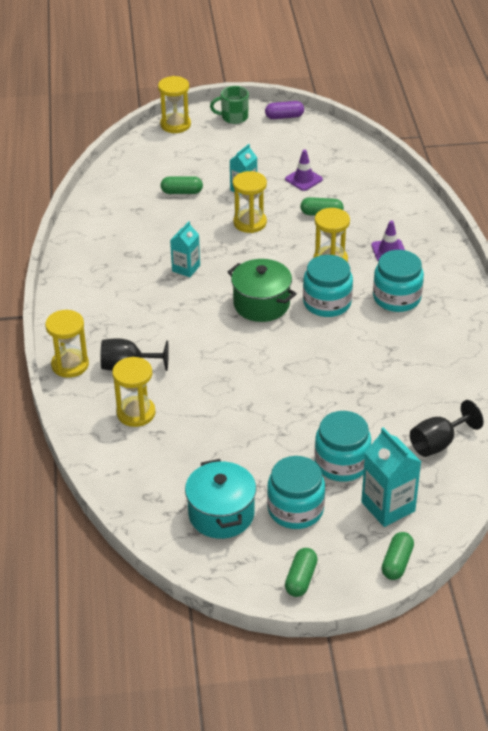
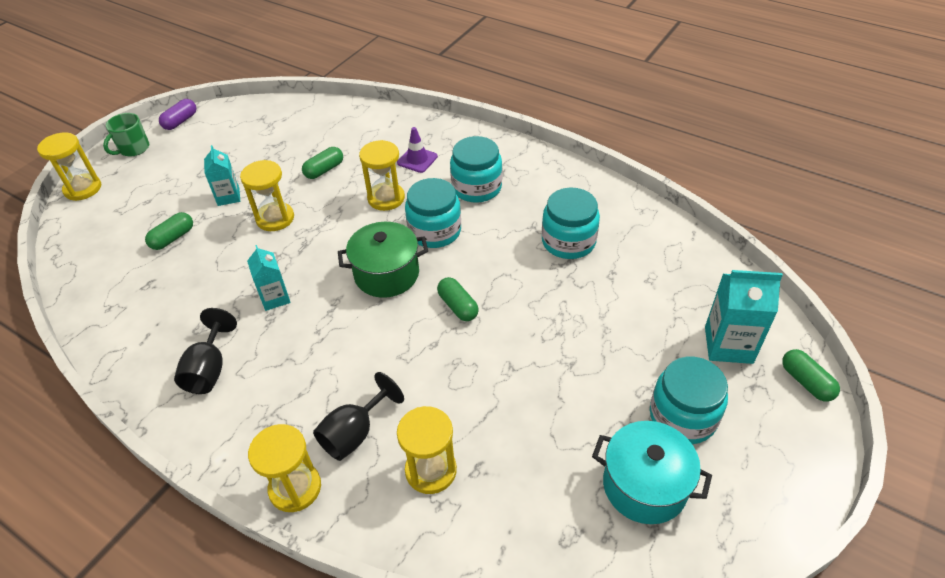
camera: 50 degrees left, 5 degrees up
(301, 579) = (784, 472): green capsule -> green capsule (458, 306)
(303, 179) = (269, 155): purple traffic cone -> none
(341, 463) = (647, 344): turquoise jar -> turquoise jar (568, 241)
(438, 443) = (674, 265): black goblet -> black goblet (209, 369)

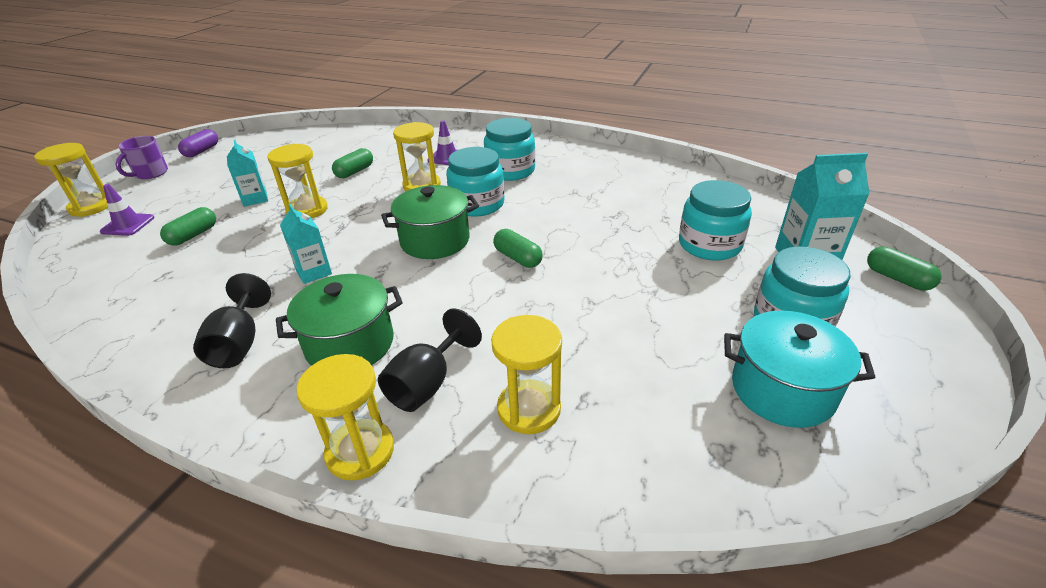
camera: 10 degrees left, 10 degrees down
(116, 217) = (128, 225): none -> purple traffic cone
(133, 149) = (150, 173): green mug -> purple mug
(298, 383) = (350, 344): none -> green pot
(568, 241) = (613, 199): turquoise jar -> turquoise jar (709, 245)

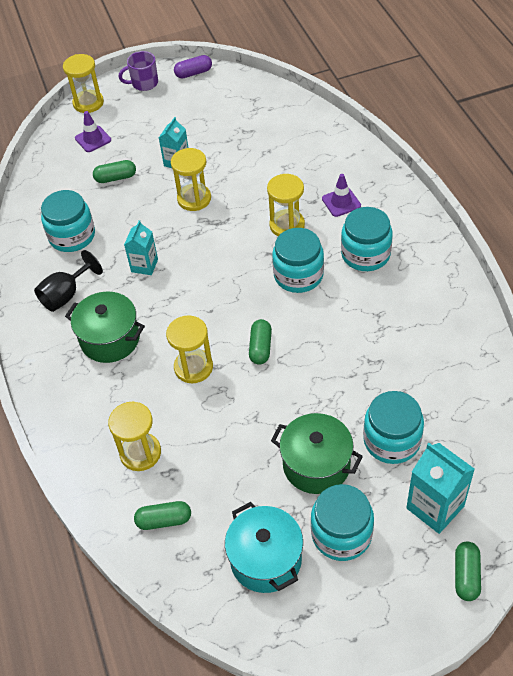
camera: 50 degrees right, 15 degrees up
(186, 297) = (72, 236): none -> turquoise jar
(355, 172) = (262, 174): green capsule -> green capsule (164, 520)
(360, 451) = (54, 409): yellow hourglass -> yellow hourglass (193, 367)
(427, 383) = (116, 397): black goblet -> none
(435, 240) = (233, 291): green pot -> green pot (316, 465)

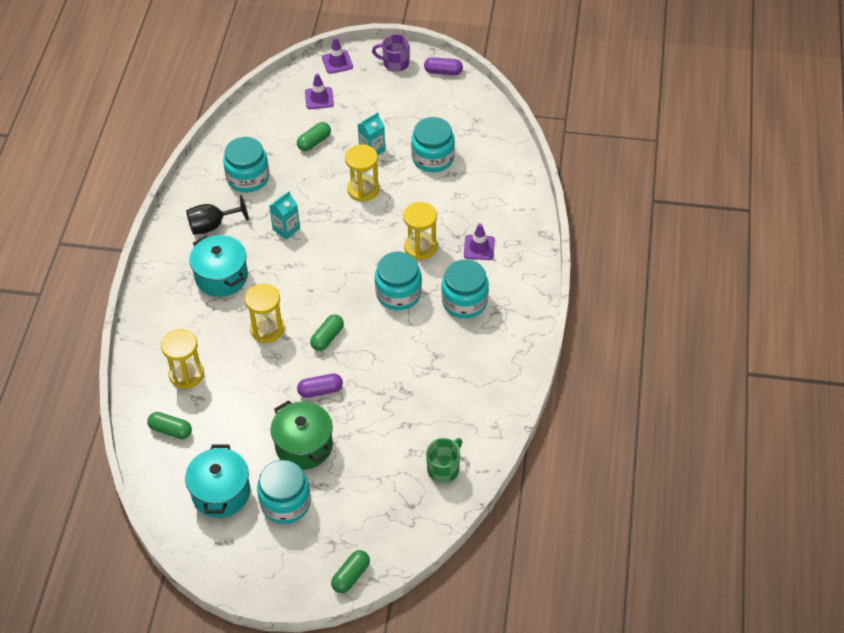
camera: 25 degrees right, 0 degrees up
(88, 103) = (337, 62): yellow hourglass -> purple traffic cone
(110, 339) = (221, 277): green pot -> turquoise pot
(115, 178) = (314, 142): green capsule -> green capsule turned 60 degrees counterclockwise
(292, 401) = (320, 390): none -> purple capsule
(391, 440) = (372, 456): turquoise jar -> turquoise jar (433, 158)
(435, 507) = (366, 519): turquoise carton -> none
(470, 417) = (444, 469): none -> green mug

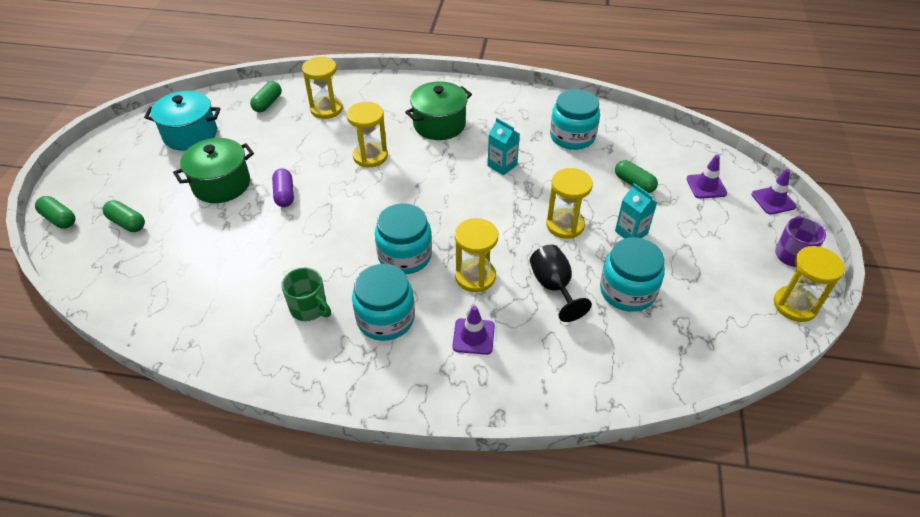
camera: 90 degrees right, 5 degrees down
(212, 225) = (505, 116): black goblet -> black goblet (553, 287)
(221, 277) = (439, 124): turquoise pot -> green pot
(285, 503) = (162, 174): turquoise jar -> none
(327, 338) = (351, 198): green capsule -> green capsule (127, 223)
(443, 72) = (795, 305): purple capsule -> yellow hourglass
(444, 469) = (150, 293): green mug -> green mug (309, 308)

